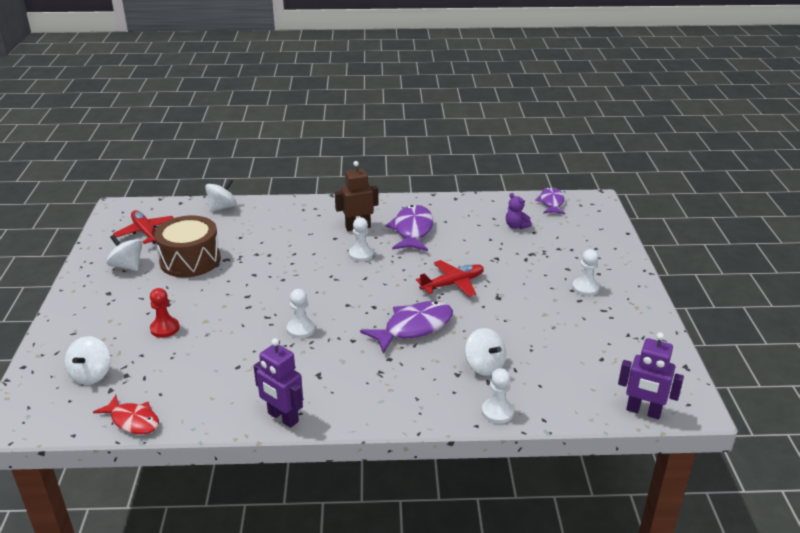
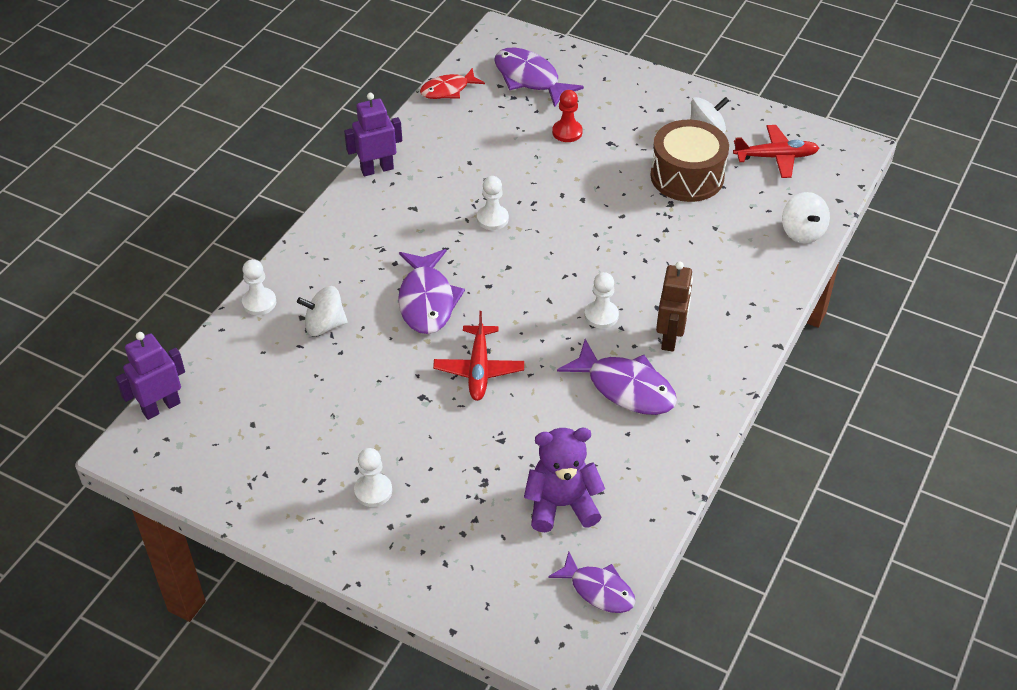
camera: 120 degrees right, 15 degrees up
(91, 375) = (530, 79): white spinning top -> purple fish
(516, 226) = (561, 505): purple teddy bear -> purple teddy bear, size x1.83

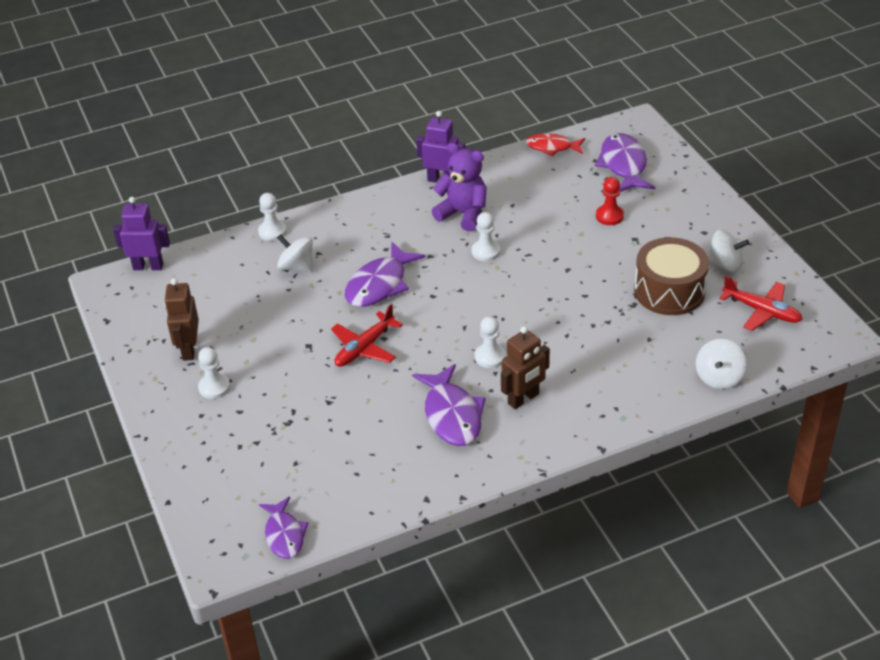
camera: 40 degrees right, 5 degrees down
(303, 468) = (189, 349): none -> brown robot
(561, 505) = (321, 466): purple teddy bear -> purple teddy bear (463, 214)

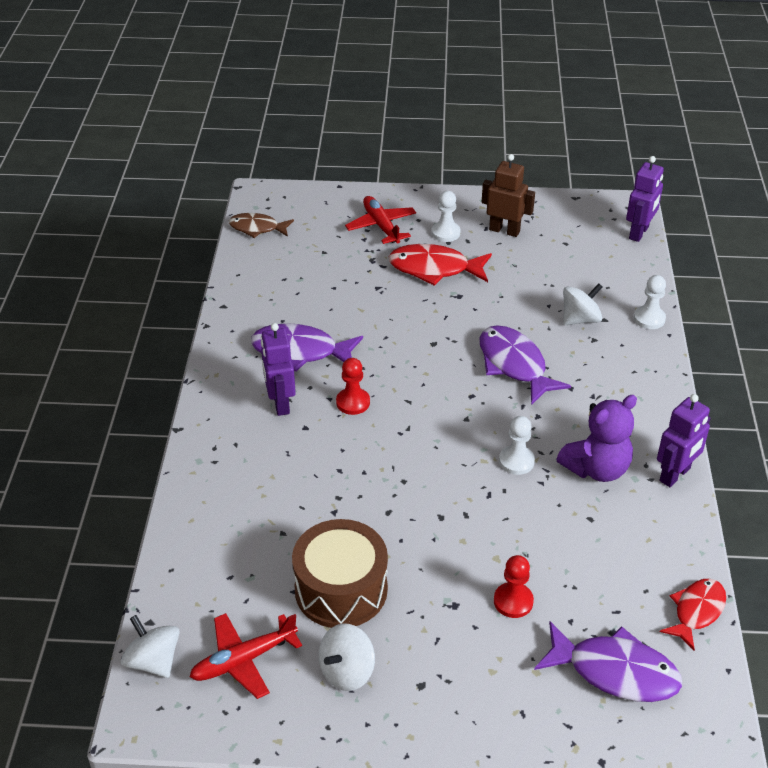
camera: 115 degrees right, 0 degrees up
(277, 374) = (434, 269): none -> red fish
(284, 534) = (257, 228): purple fish -> brown fish
(364, 347) = (429, 327): red plane -> red plane (381, 226)
(490, 357) = (353, 402): white pawn -> red pawn
(523, 399) = (280, 403): brown robot -> purple robot
(719, 377) = (183, 561): white spinning top -> white spinning top (153, 661)

